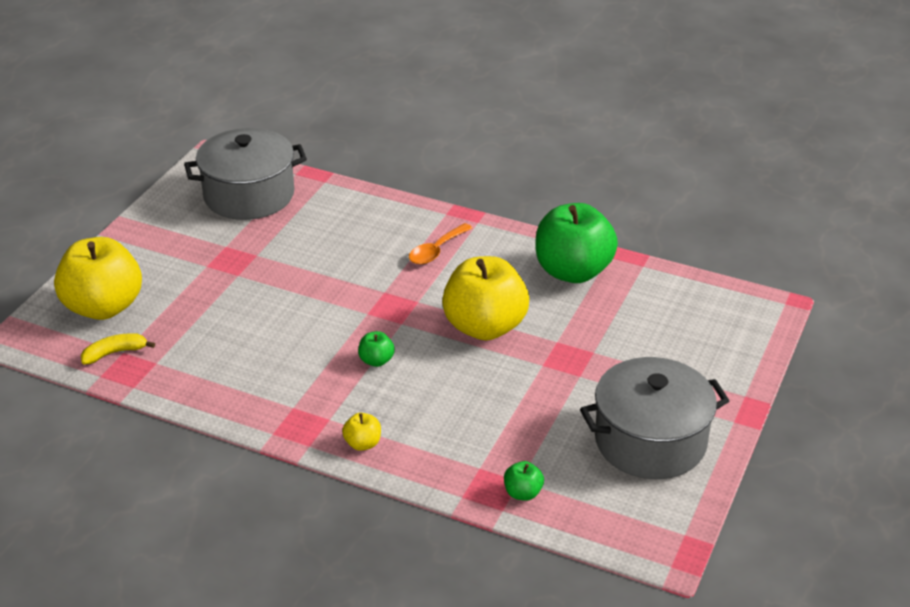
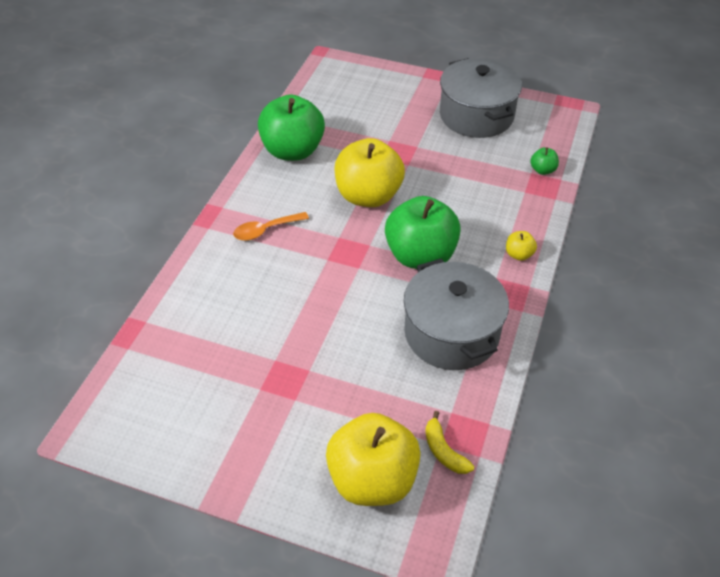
camera: 95 degrees left, 10 degrees up
(249, 195) = (166, 383): grey pot -> grey pot (451, 333)
(376, 361) = (420, 256): green apple -> green apple, size x2.42
(436, 250) = (266, 230): orange spoon -> orange spoon turned 120 degrees clockwise

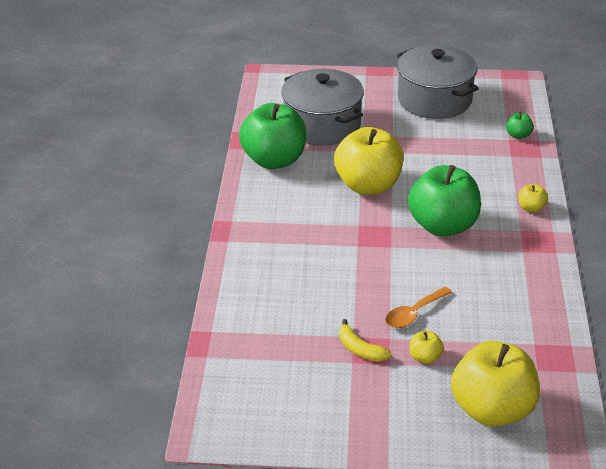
camera: 15 degrees left, 10 degrees down
(266, 230) = (285, 232): orange spoon -> orange spoon (414, 313)
(333, 401) = (425, 357): none -> yellow apple
(444, 451) = (543, 374): yellow banana -> yellow banana (360, 349)
(451, 333) = (503, 282): grey pot -> grey pot (322, 125)

